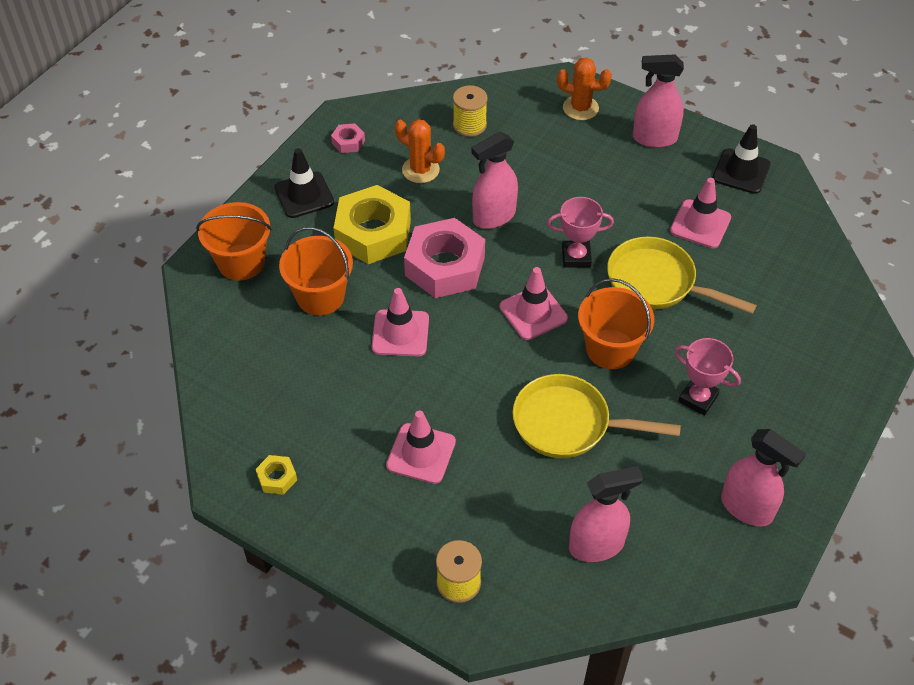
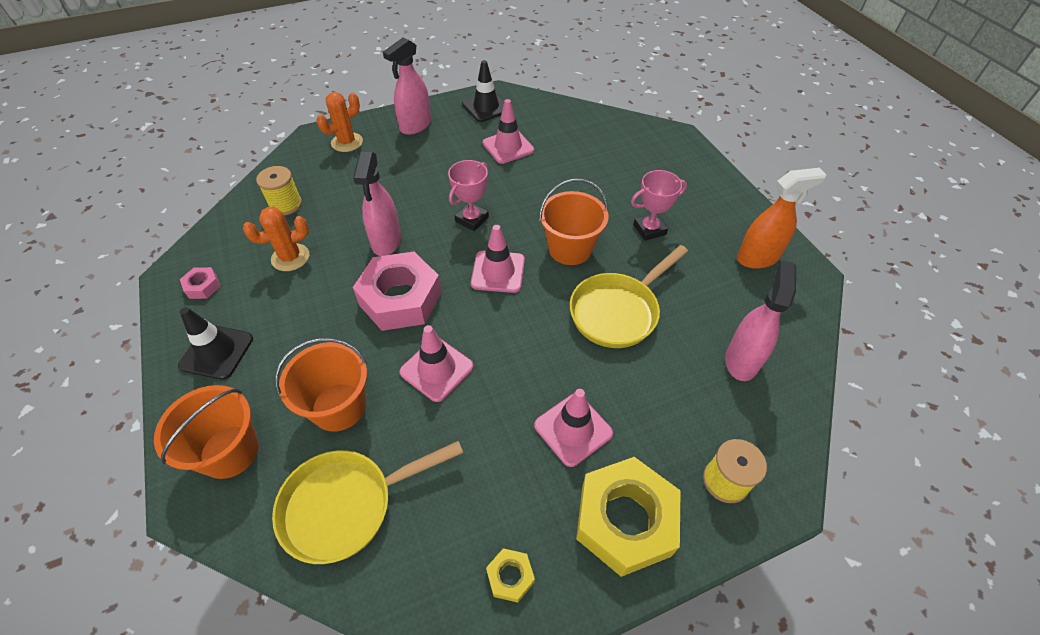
camera: 55 degrees left, 0 degrees up
(373, 233) = (315, 326): yellow nut -> yellow nut (625, 520)
(657, 283) = (535, 193): yellow pan -> yellow pan (347, 505)
(747, 508) = (757, 258): pink spray bottle -> orange spray bottle

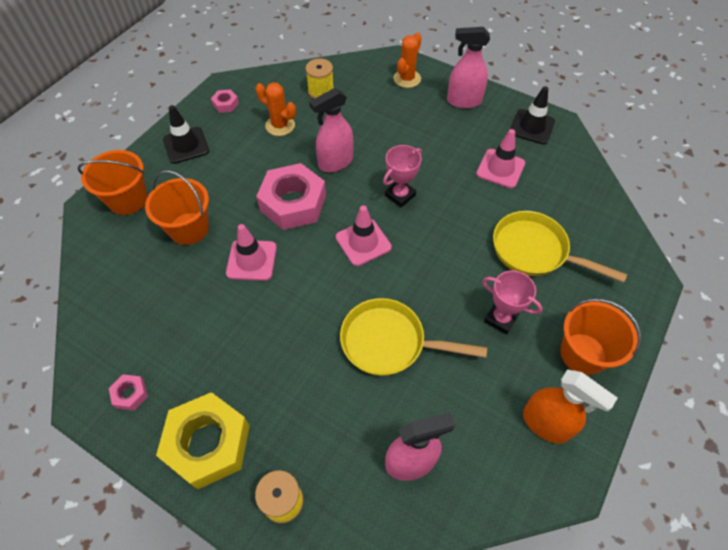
camera: 55 degrees right, 5 degrees up
(347, 142) = (407, 79): orange cactus -> orange cactus turned 75 degrees counterclockwise
(347, 505) = (128, 278): yellow pan -> yellow pan (535, 251)
(472, 219) = (400, 195): pink trophy -> pink trophy turned 45 degrees counterclockwise
(510, 577) = (130, 394): yellow nut -> pink nut
(570, 249) = (426, 274): orange bucket -> orange bucket (583, 354)
(573, 429) = (259, 370): pink traffic cone -> none

